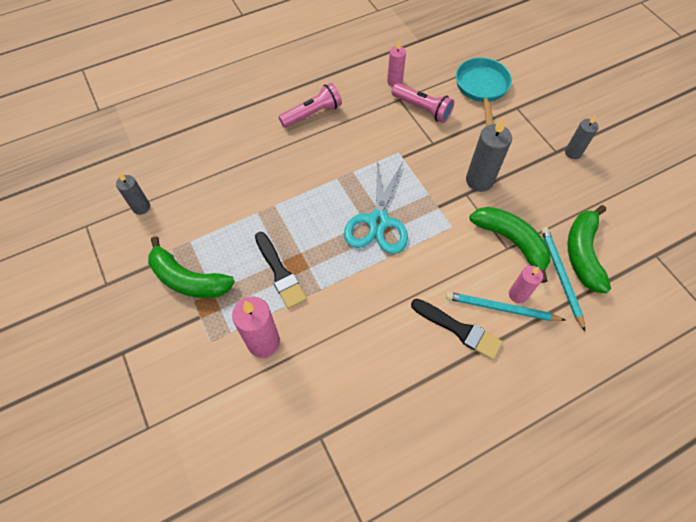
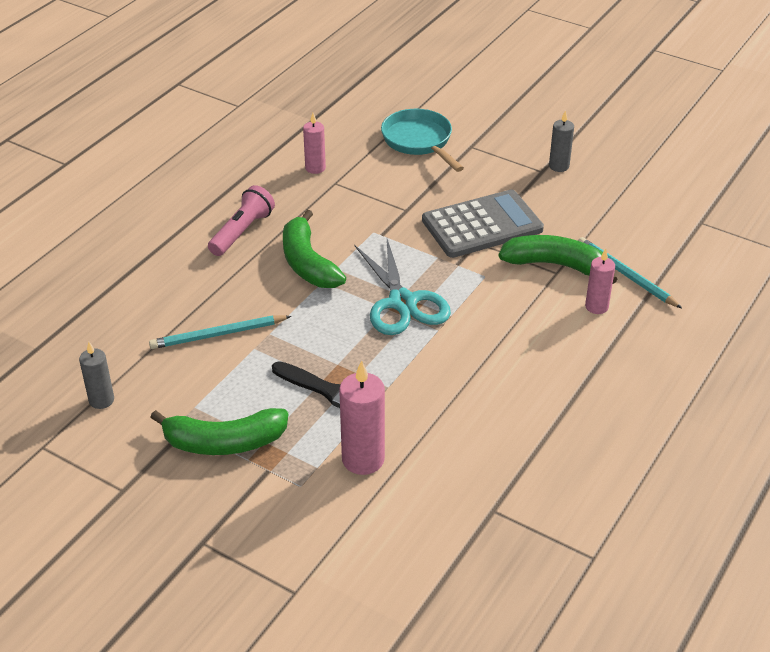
camera: 30 degrees left, 20 degrees down
(422, 109) = (368, 183): pink flashlight -> none
(458, 329) = (561, 359): black brush -> none
(479, 180) = (482, 225): grey candle -> grey calculator
(501, 308) = (589, 325): turquoise pencil -> turquoise pencil (218, 335)
(583, 253) = (632, 248): green banana -> green banana (308, 263)

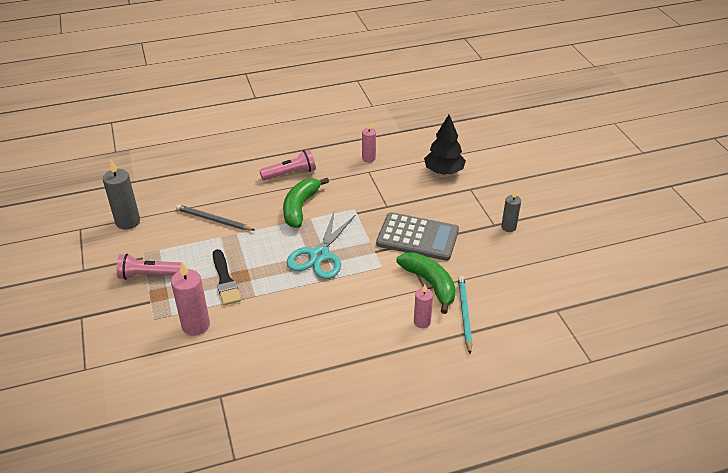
camera: 40 degrees right, 0 degrees up
(101, 400) = (128, 222): grey candle -> grey candle, size x1.62
(218, 335) = (213, 220): turquoise pencil -> grey pencil
(224, 442) = (149, 275): green banana -> pink flashlight
(419, 141) = (444, 171): turquoise pan -> black tree

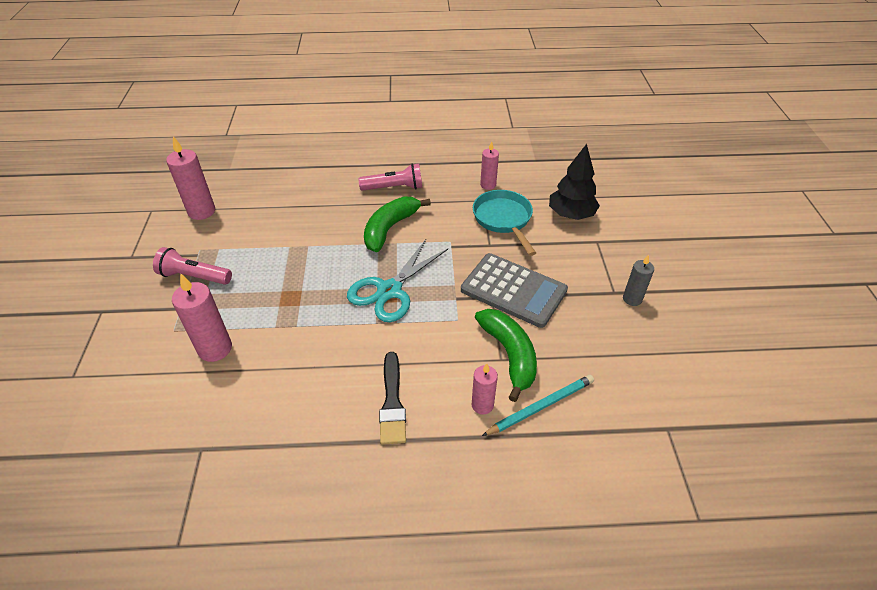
camera: 15 degrees right, 5 degrees up
(128, 222) = (201, 211): grey candle -> pink candle
(213, 220) = (290, 226): grey pencil -> none
(225, 280) = (271, 299): black brush -> black brush (392, 402)
(391, 184) = (503, 219): none -> turquoise pan
(464, 314) = (541, 406): turquoise pencil -> turquoise pencil turned 45 degrees clockwise

